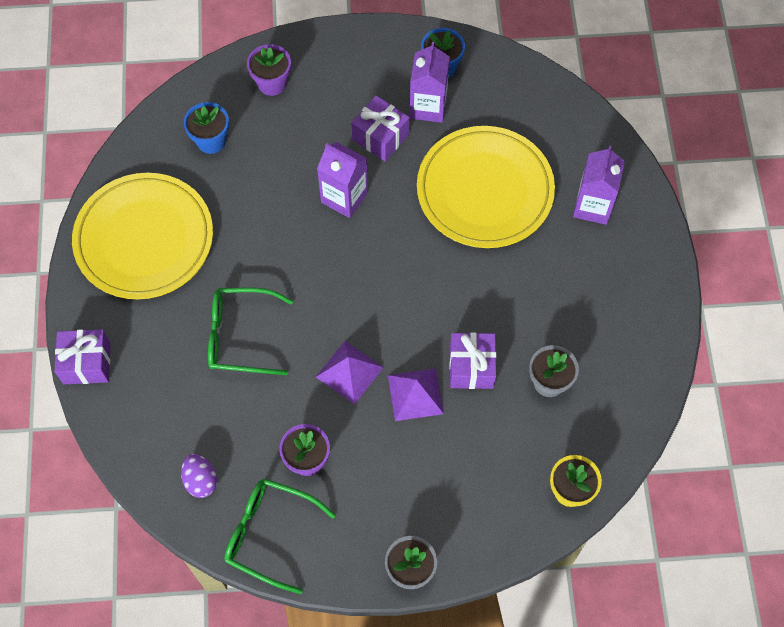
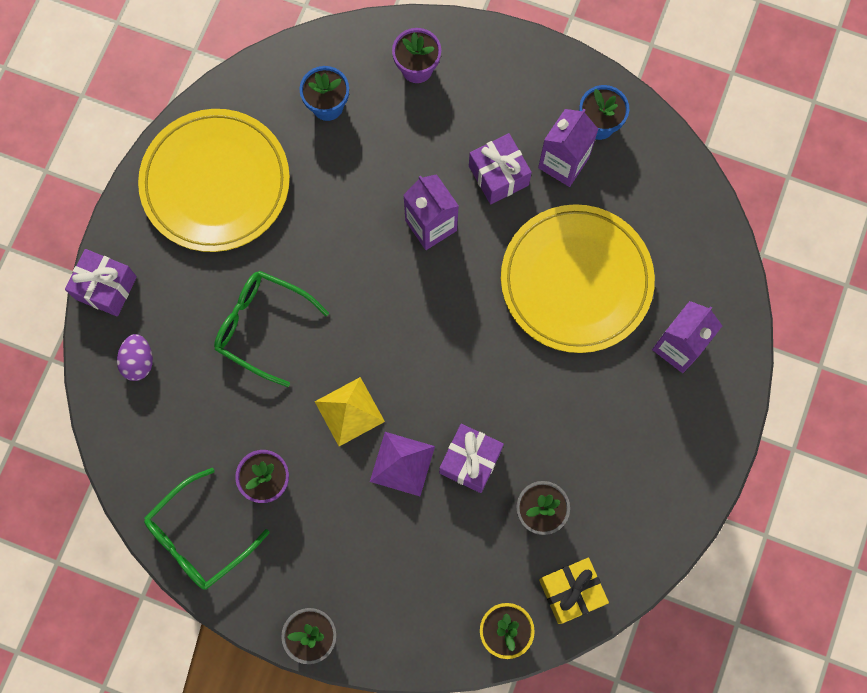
camera: 25 degrees right, 10 degrees up
(201, 480) = (159, 455): purple egg -> purple egg (138, 361)
(269, 534) = (198, 537): green glasses -> green glasses turned 90 degrees counterclockwise
(349, 372) = (349, 411): purple pyramid -> yellow pyramid
(608, 433) = (571, 591): none -> yellow gift

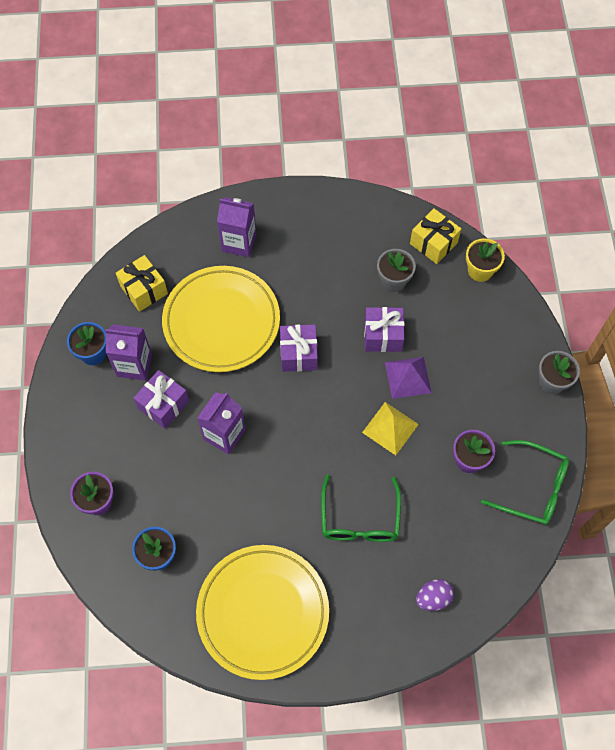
camera: 115 degrees left, 10 degrees down
(106, 288) = (389, 656): purple gift -> purple gift (298, 354)
(659, 210) = (144, 290): none -> yellow gift

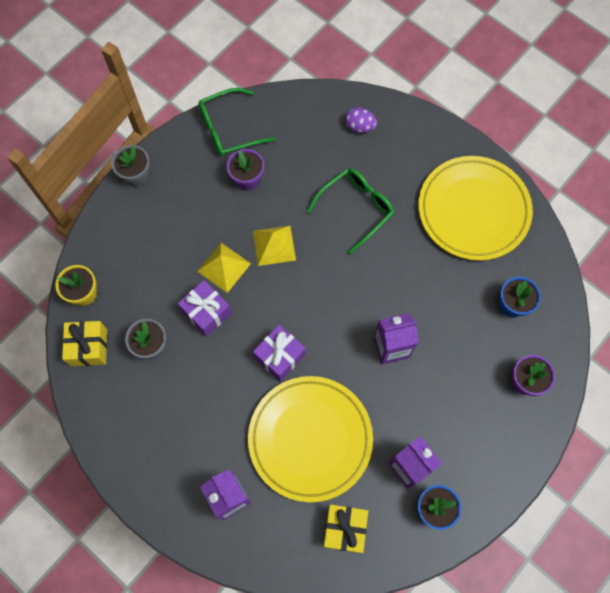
camera: 135 degrees left, 5 degrees up
(163, 404) = (415, 412): purple gift -> none
(408, 377) = (224, 267): purple pyramid -> yellow pyramid
(533, 488) = (228, 129): green glasses -> green glasses turned 90 degrees counterclockwise

